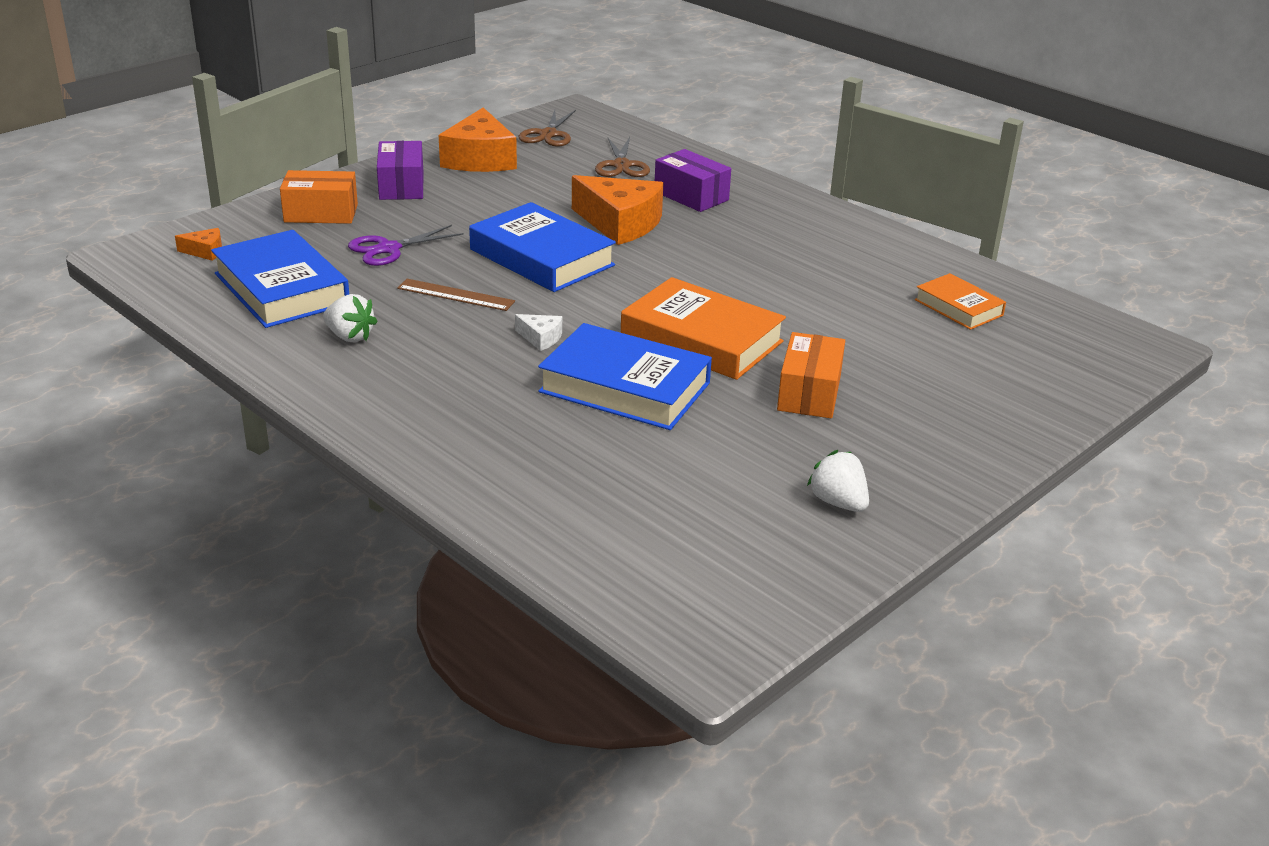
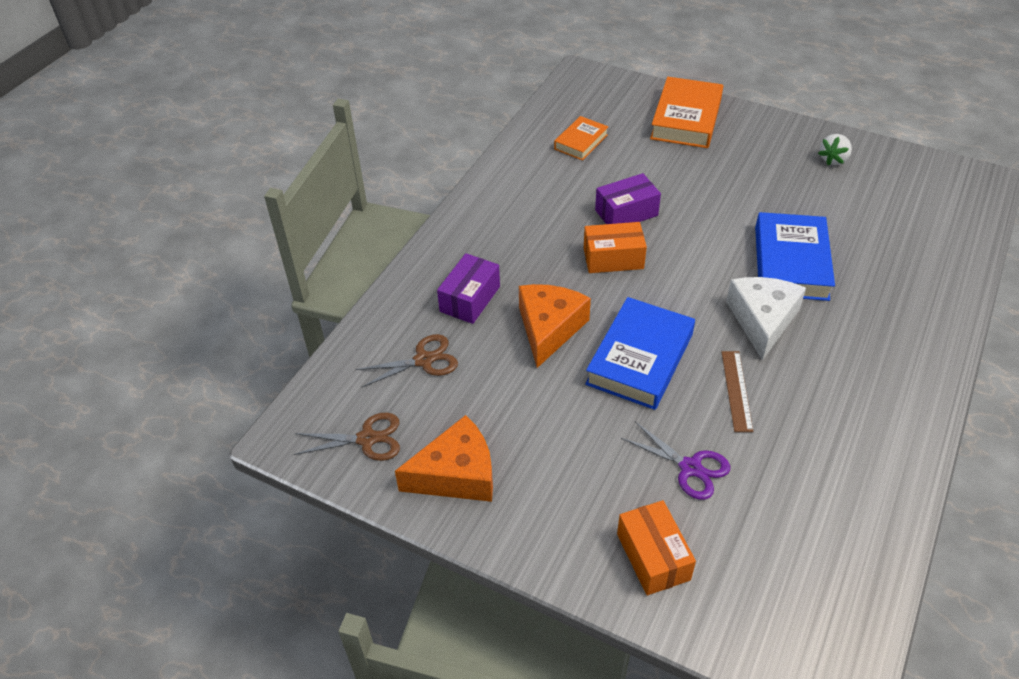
camera: 105 degrees left, 15 degrees up
(205, 251) = (789, 617): orange cheese -> none
(281, 289) = (810, 514): blue book -> none
(350, 336) = (844, 431): white strawberry -> none
(401, 186) = (554, 515): purple box -> purple box (626, 213)
(541, 338) = (762, 320): white cheese -> white cheese, size x2.26
(701, 339) = (704, 242): orange book -> orange book (686, 119)
(809, 393) = (734, 186): orange box -> orange box (613, 258)

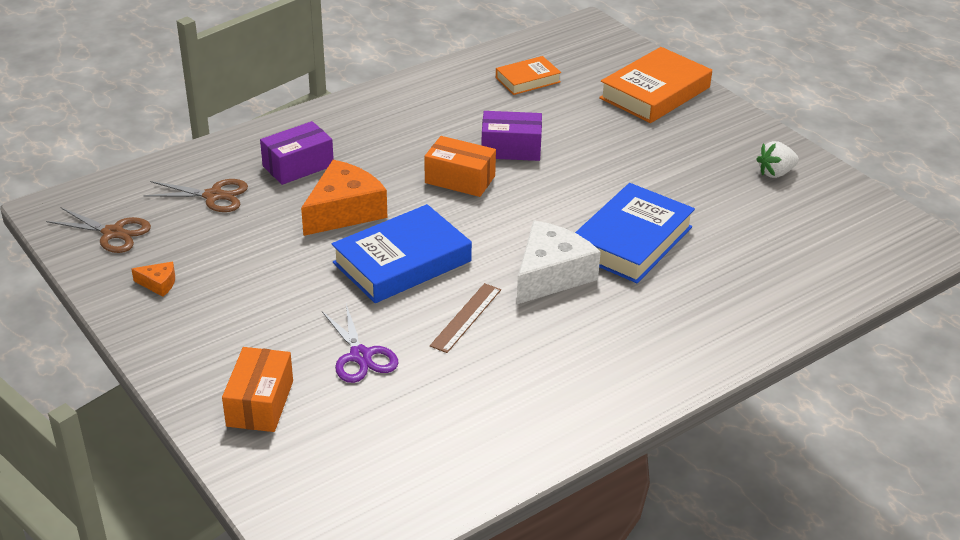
camera: 25 degrees right, 10 degrees down
(456, 474) = (158, 284): orange cheese -> orange cheese, size x0.44

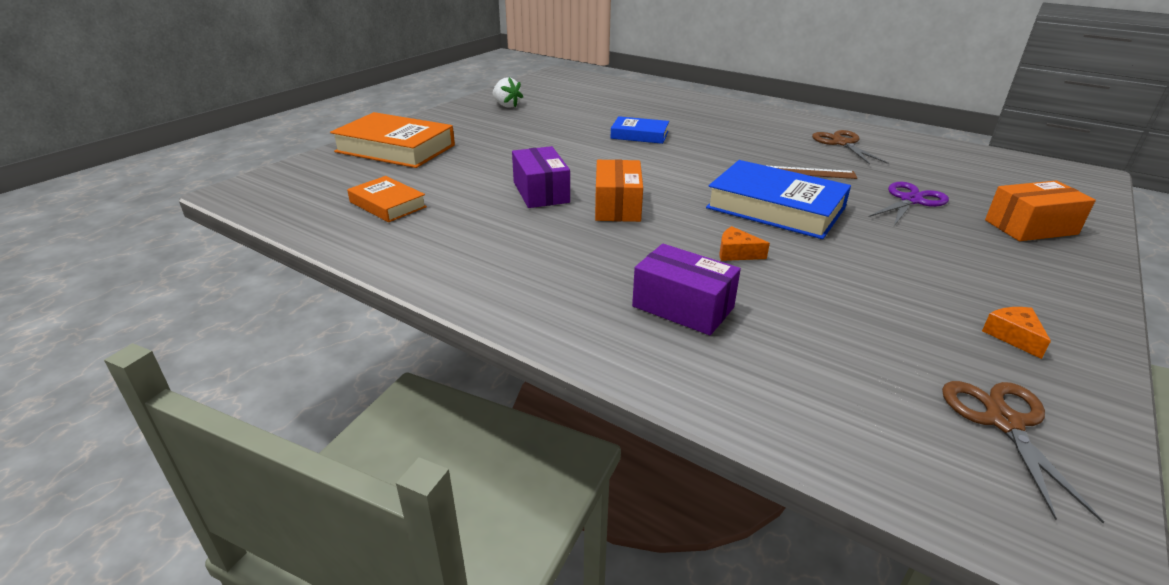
camera: 110 degrees left, 5 degrees down
(213, 196) = (816, 356): brown scissors -> brown scissors (842, 143)
(344, 211) = (736, 253): orange cheese -> orange cheese, size x0.44
(551, 275) = (714, 153): white cheese -> none
(632, 241) = (639, 135): blue book -> blue book, size x0.57

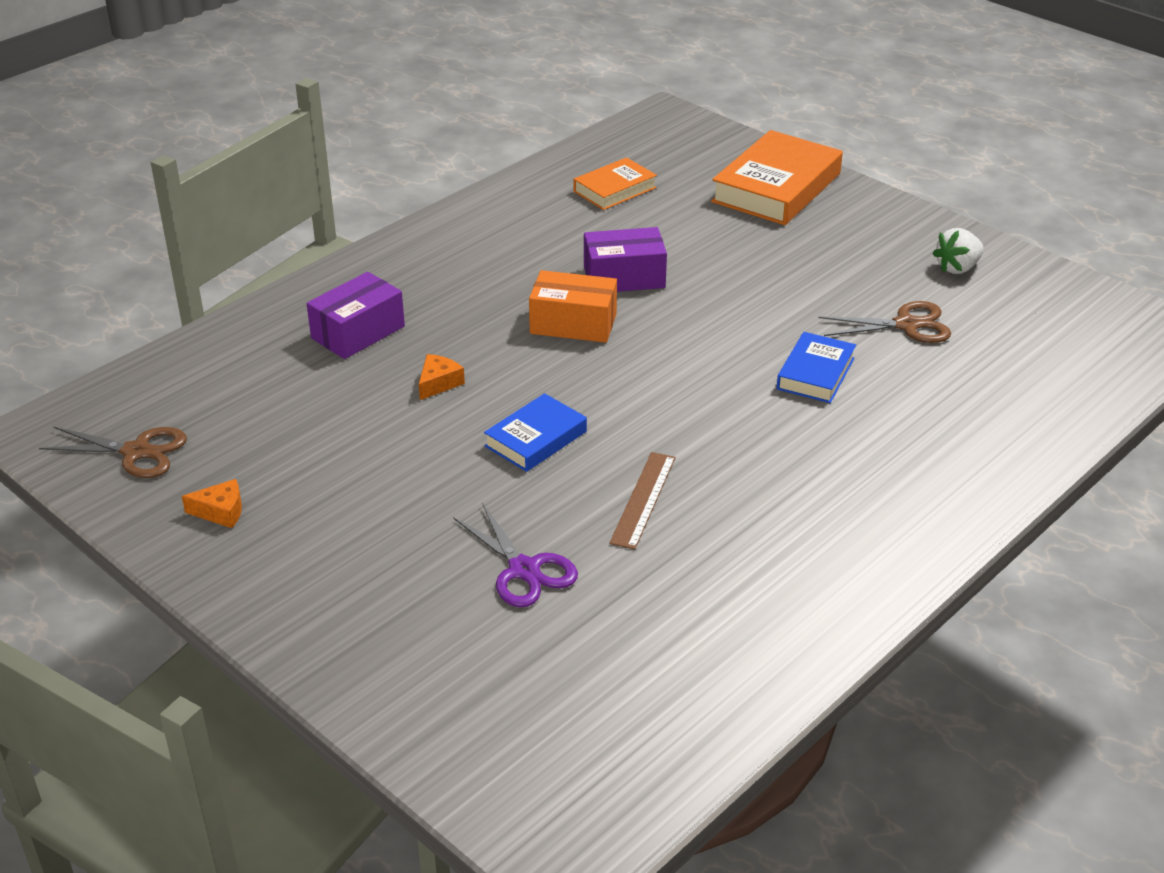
camera: 100 degrees right, 5 degrees up
(775, 208) = (536, 439): blue book -> blue book, size x0.57
(842, 143) = (761, 582): brown scissors -> brown scissors (906, 325)
(1030, 227) = (411, 653): orange box -> none

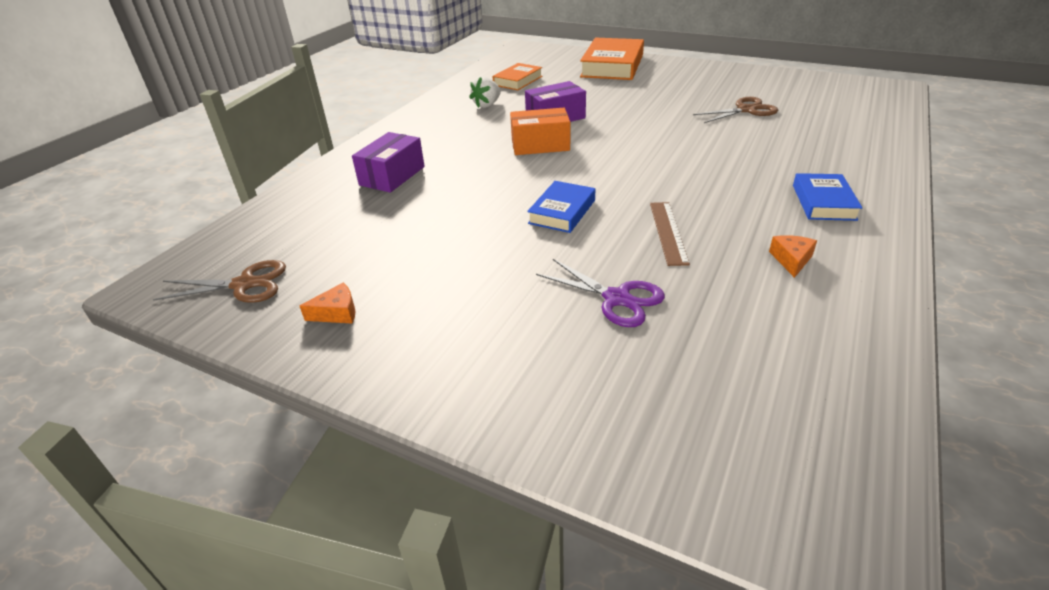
camera: 15 degrees left, 0 degrees up
(438, 383) = (469, 193): orange cheese -> orange cheese (791, 260)
(815, 373) = (716, 142): blue book -> blue book (823, 202)
(957, 268) = (747, 81): white strawberry -> white strawberry (487, 105)

